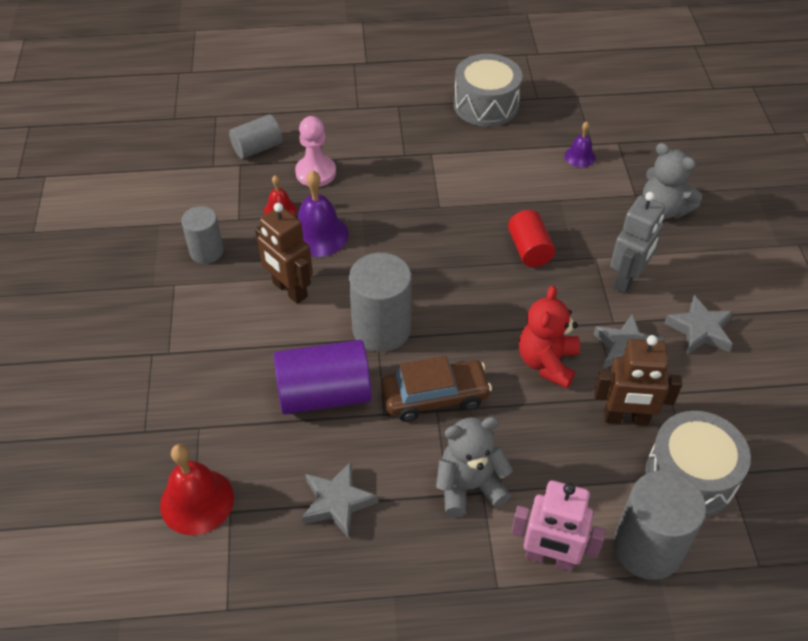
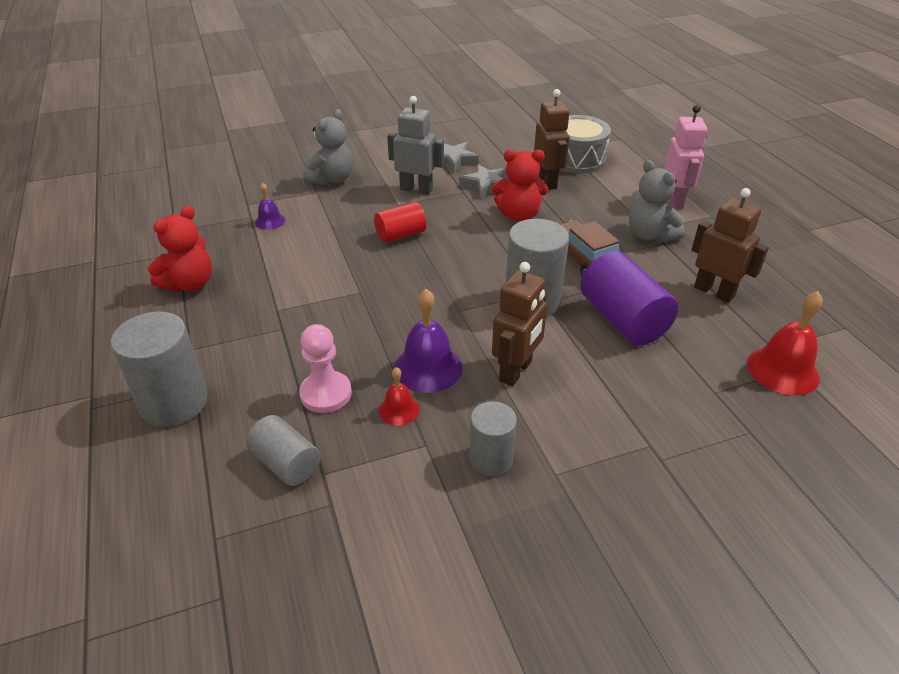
camera: 105 degrees left, 10 degrees down
(337, 502) = (714, 292): grey star -> brown robot
(486, 105) = (189, 284): grey drum -> red teddy bear
(647, 548) = (638, 169): grey cylinder -> grey cylinder (174, 403)

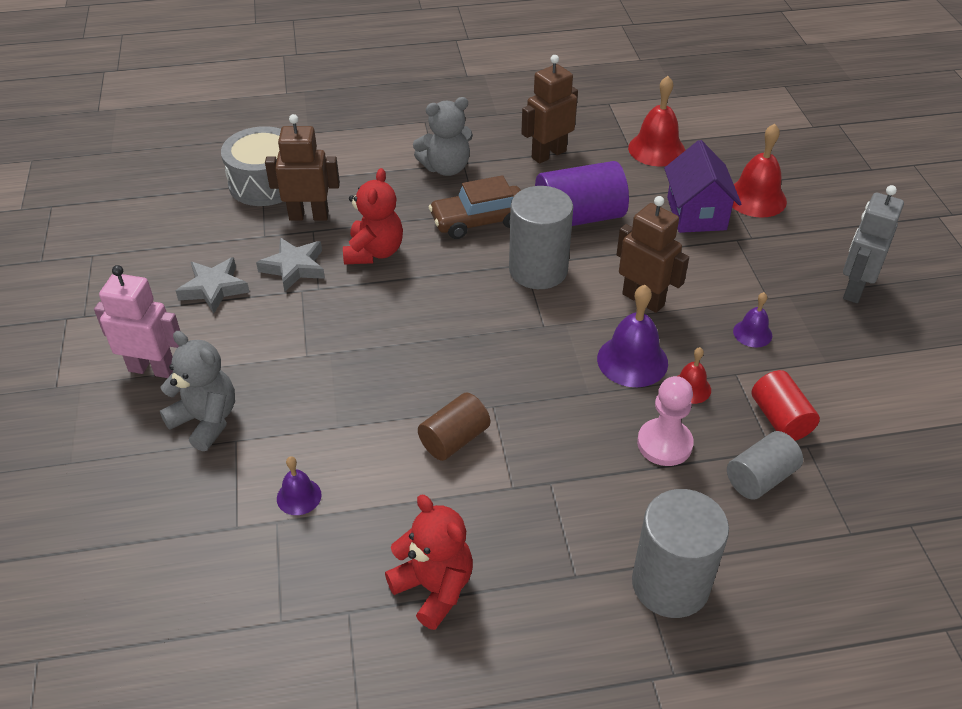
camera: 80 degrees left, 5 degrees up
(323, 277) = (454, 439): none -> brown cylinder
(400, 235) = (383, 359): red cylinder -> red cylinder (780, 419)
(416, 189) = (275, 333): grey robot -> grey robot (854, 288)
(491, 459) = (752, 333): grey cylinder -> purple bell
(674, 200) = (386, 135): pink robot -> pink robot (152, 369)
(679, 408) = (696, 213): none -> purple house
(743, 464) = (756, 198): none -> red bell

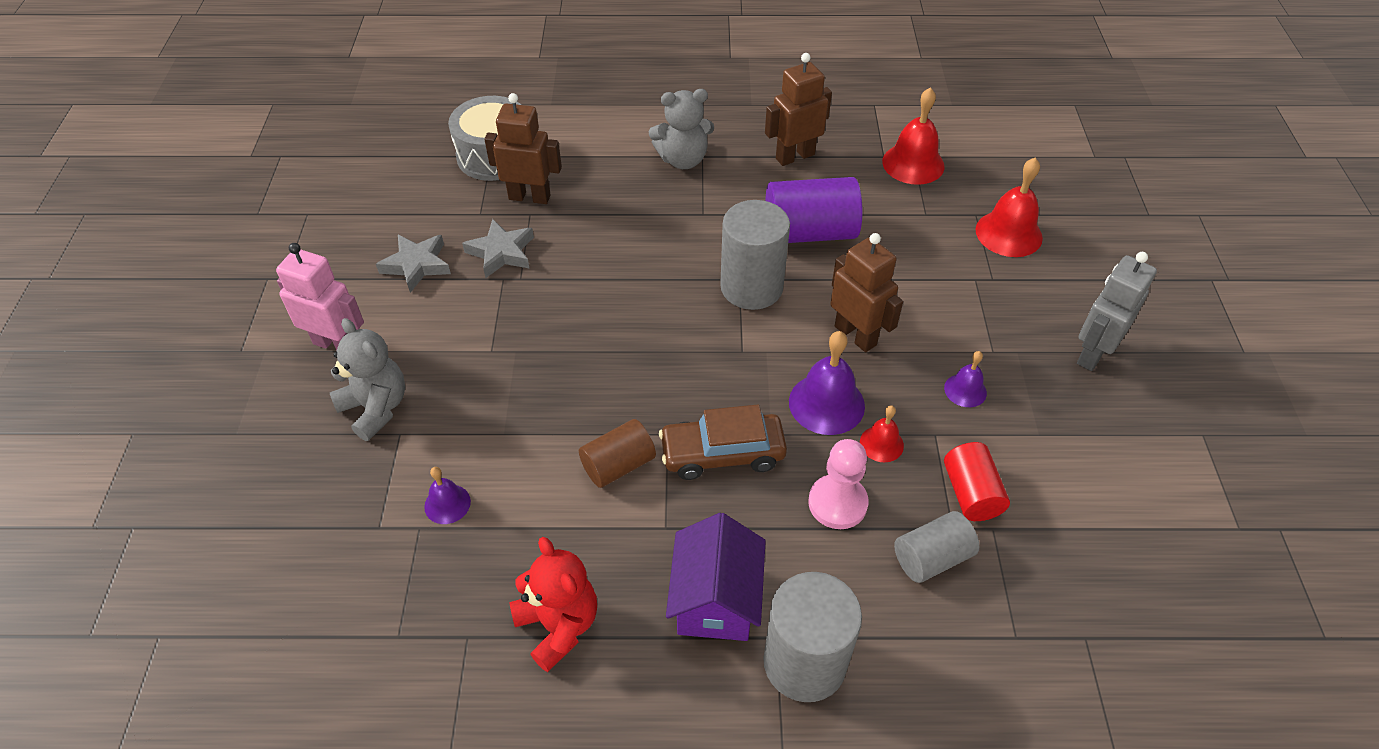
camera: 10 degrees right, 5 degrees up
(374, 252) = (586, 245): red teddy bear -> none
(479, 221) = (703, 224): brown car -> brown car (722, 453)
(696, 213) = (938, 243): purple house -> purple house (715, 600)

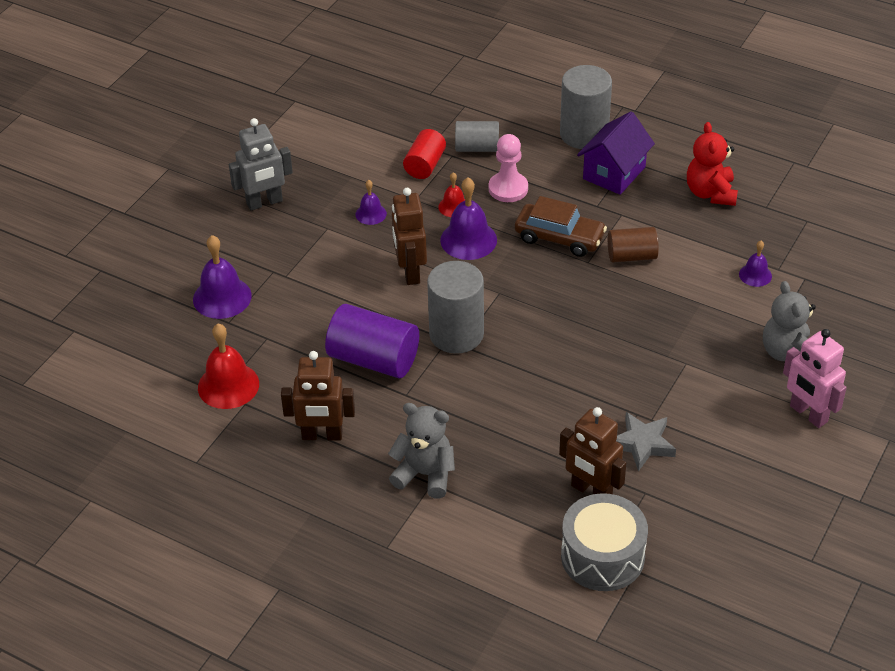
camera: 150 degrees left, 5 degrees down
(417, 265) = (721, 461): grey star -> none
(1008, 233) = (222, 297): red bell -> purple bell

